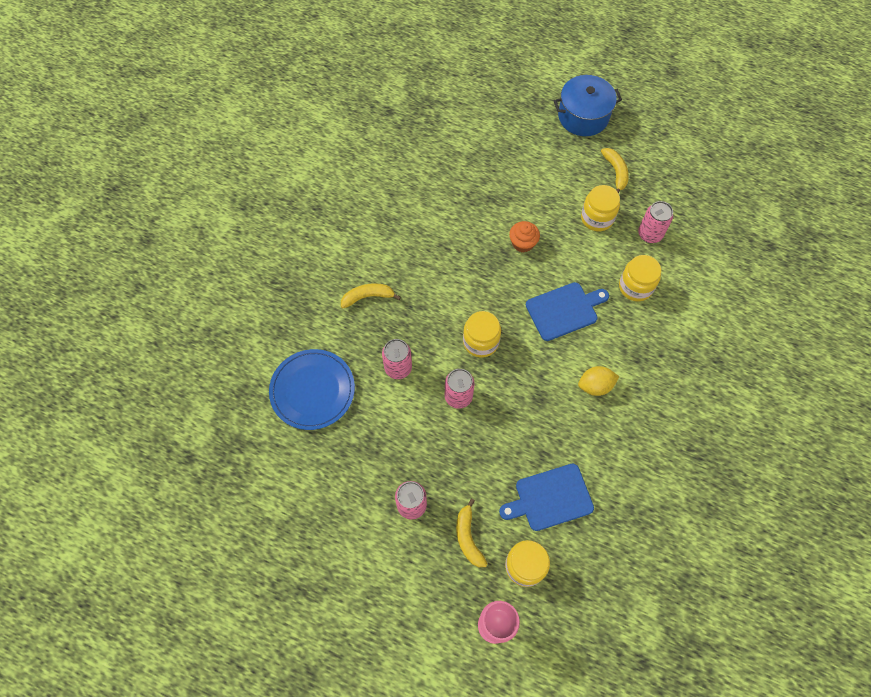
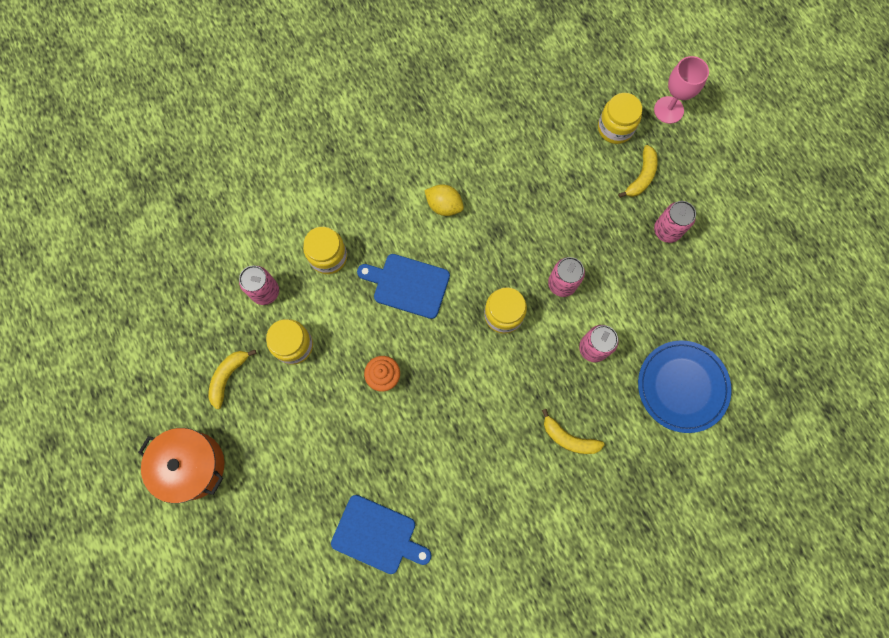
camera: 140 degrees left, 10 degrees up
(550, 498) = (556, 156): blue cutting board -> blue cutting board (377, 535)
(583, 116) = (192, 465): blue pot -> orange pot

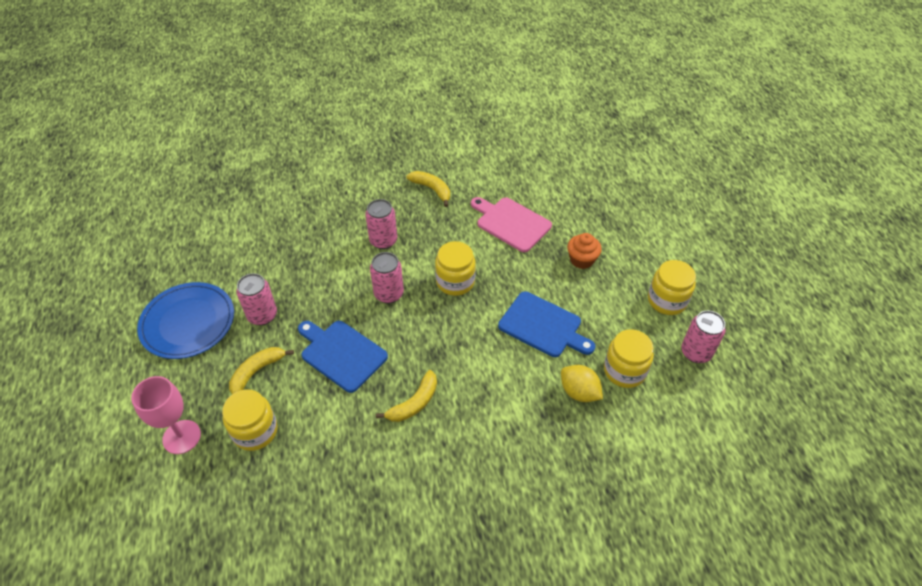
camera: 165 degrees left, 25 degrees down
(192, 465) = (763, 234): orange pot -> none
(228, 377) = (733, 289): yellow banana -> yellow banana (414, 403)
(377, 535) = (604, 166): blue cutting board -> blue cutting board (341, 354)
(444, 206) = (485, 392): yellow lemon -> yellow lemon (579, 392)
(467, 409) = (511, 223): none -> pink cutting board
(682, 386) = (321, 201): blue plate -> blue plate (188, 322)

